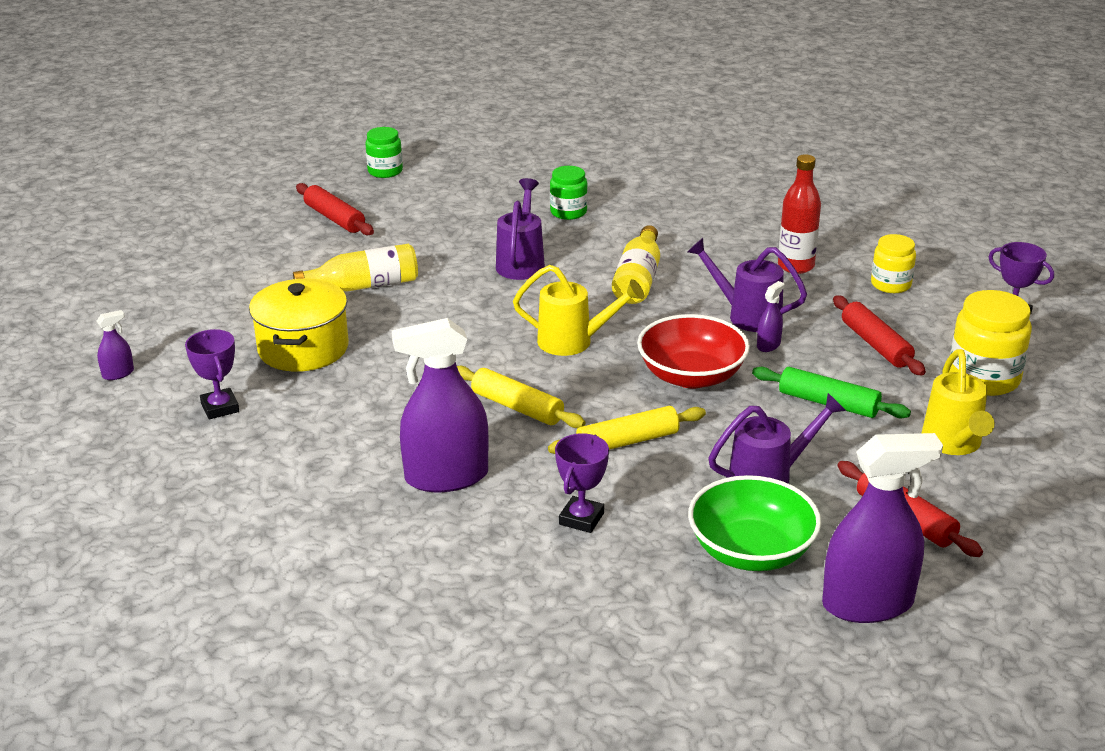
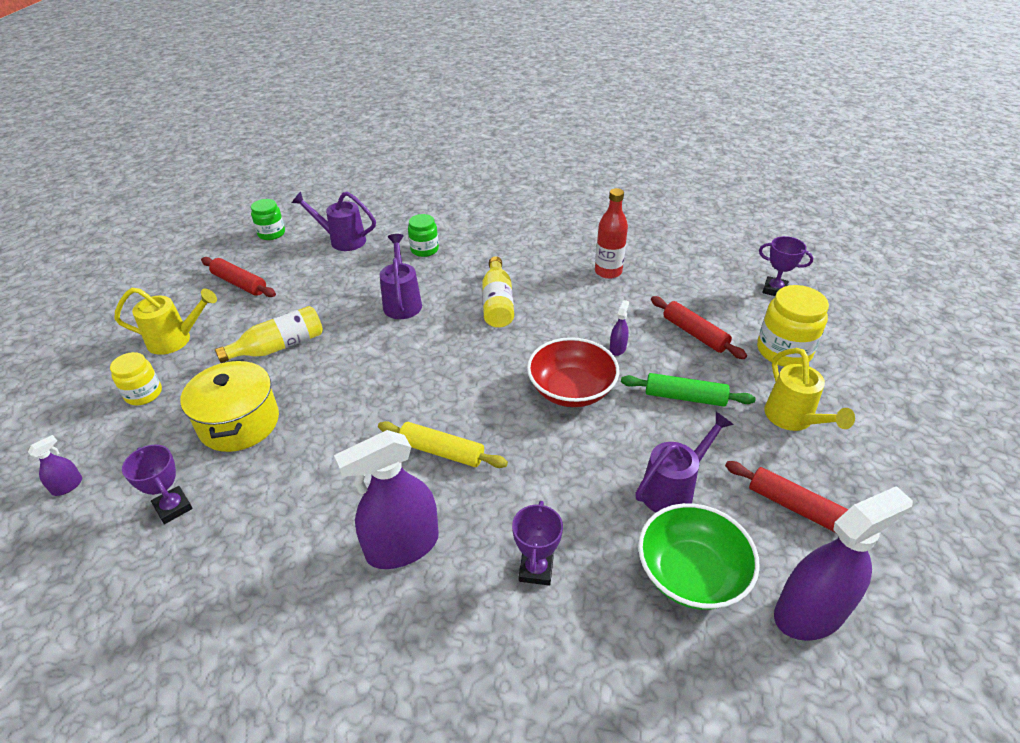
camera: 15 degrees left, 10 degrees up
(573, 342) = (467, 373): yellow watering can -> yellow watering can (175, 340)
(627, 441) = (545, 470): yellow rolling pin -> none
(747, 316) = (591, 323): purple watering can -> purple watering can (343, 240)
(890, 284) = (681, 277): yellow jar -> yellow jar (144, 394)

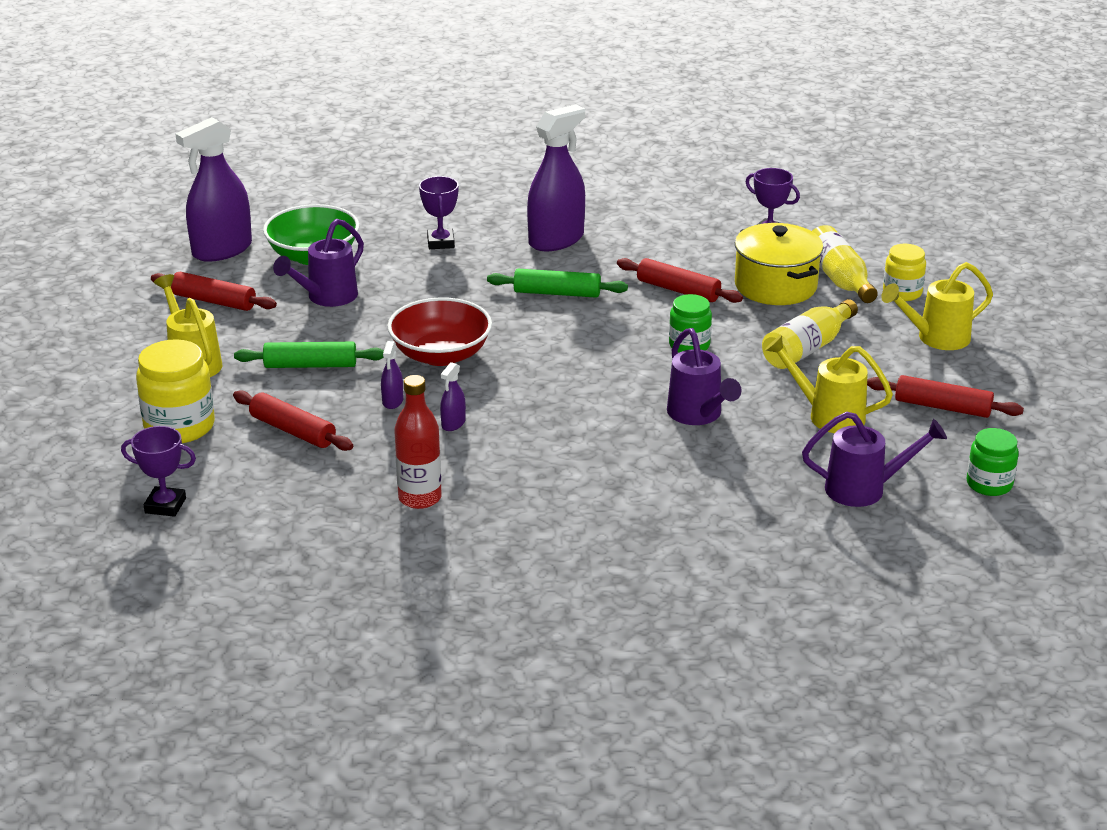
camera: 165 degrees right, 10 degrees down
(67, 486) = (877, 232): purple spray bottle -> purple spray bottle (453, 423)
(317, 288) = (828, 416): none -> yellow watering can
(328, 434) = (678, 290): none -> red rolling pin
(424, 250) = (722, 493): green jar -> green jar (689, 345)
(441, 451) = (557, 293): yellow rolling pin -> green rolling pin
(497, 303) = (567, 431): yellow bottle -> yellow bottle (839, 279)

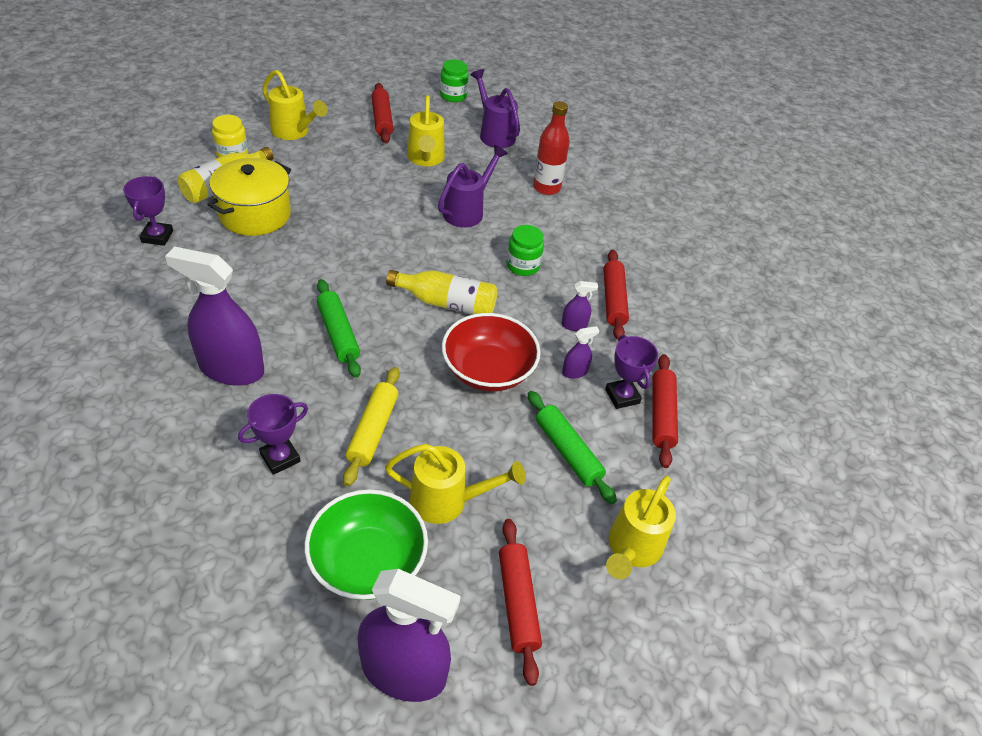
camera: 125 degrees left, 15 degrees up
(165, 505) = (808, 444): purple trophy -> purple trophy (622, 396)
(179, 426) = (722, 496): yellow jar -> none
(327, 297) = (447, 501): purple watering can -> yellow watering can
(420, 498) = (669, 308): red bottle -> red bottle (546, 187)
(428, 284) = (373, 430): none -> yellow rolling pin
(678, 290) = (291, 263): red rolling pin -> red rolling pin (613, 300)
(689, 345) = (377, 237): green jar -> green jar (523, 266)
(807, 348) = (344, 182): yellow bottle -> yellow bottle (446, 303)

